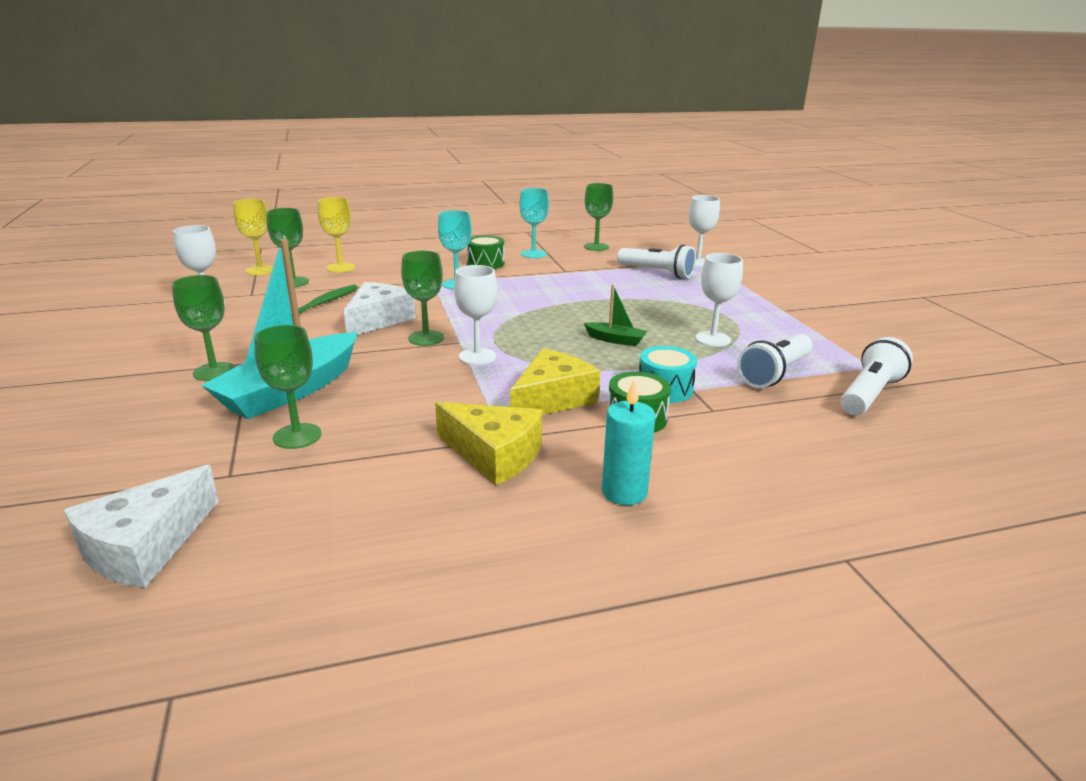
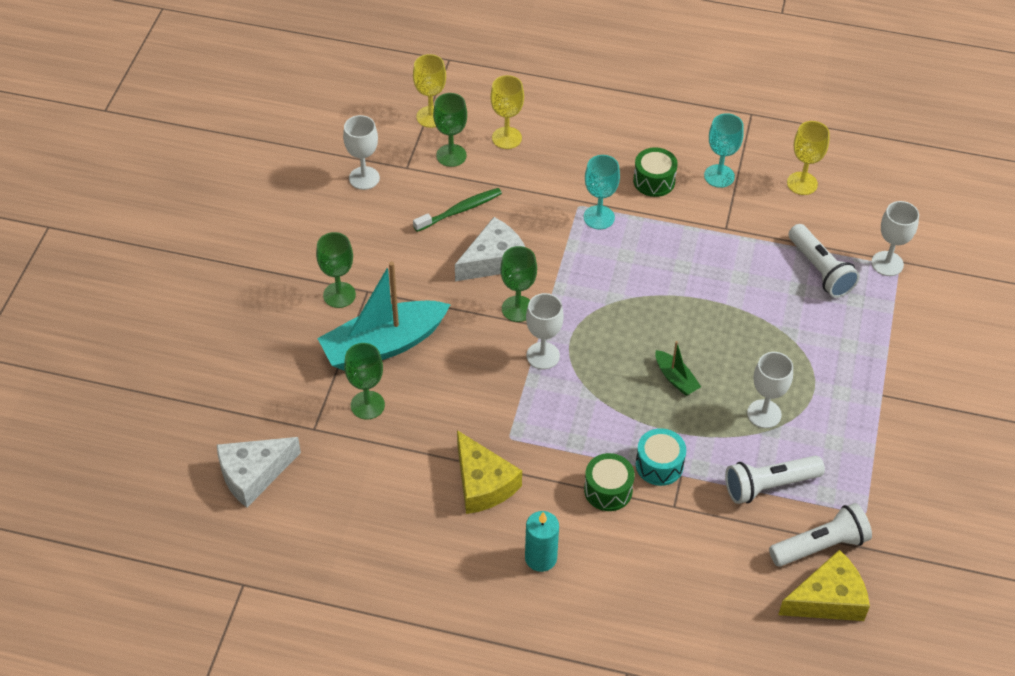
camera: 30 degrees right, 25 degrees up
(552, 399) = (563, 439): yellow cheese -> yellow cheese (828, 599)
(596, 247) = (802, 183): green goblet -> yellow goblet

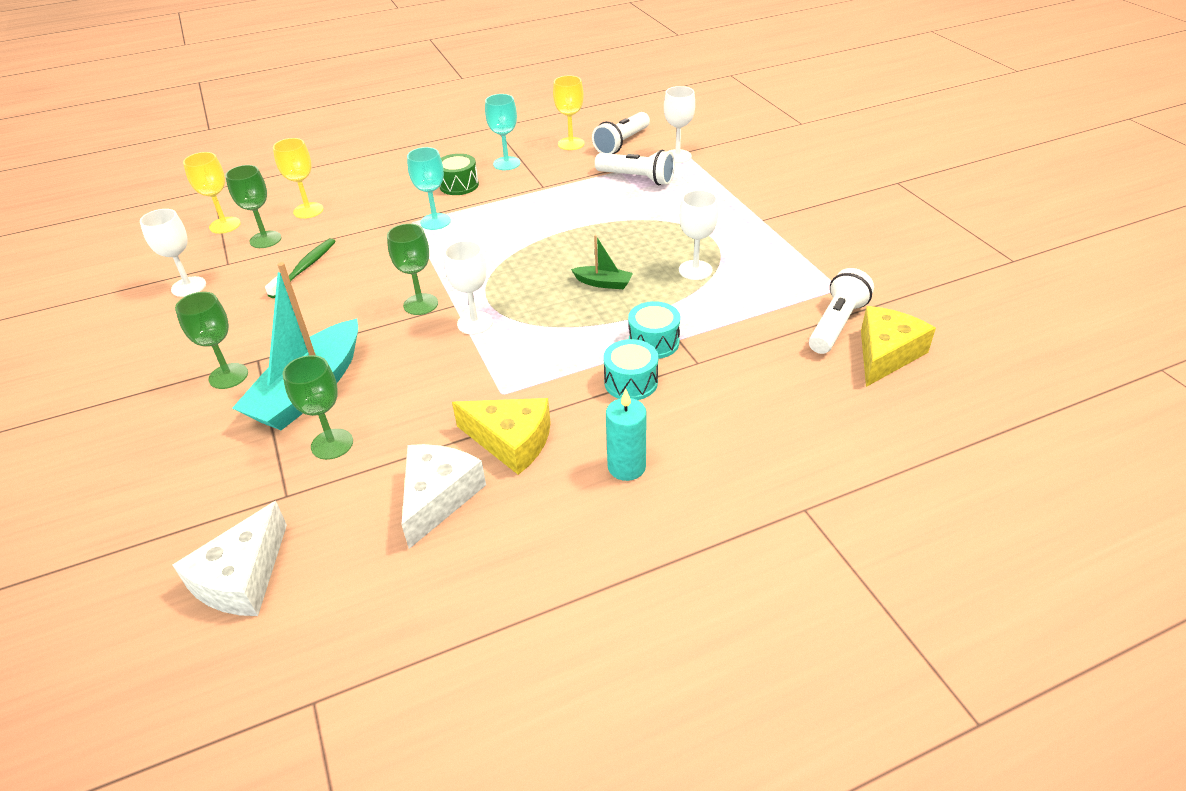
camera: 35 degrees left, 10 degrees down
(494, 260) = (367, 284): white cheese -> white cheese (438, 497)
(608, 490) = (631, 382): green drum -> turquoise drum
(769, 486) = (753, 309): white flashlight -> white flashlight (622, 143)

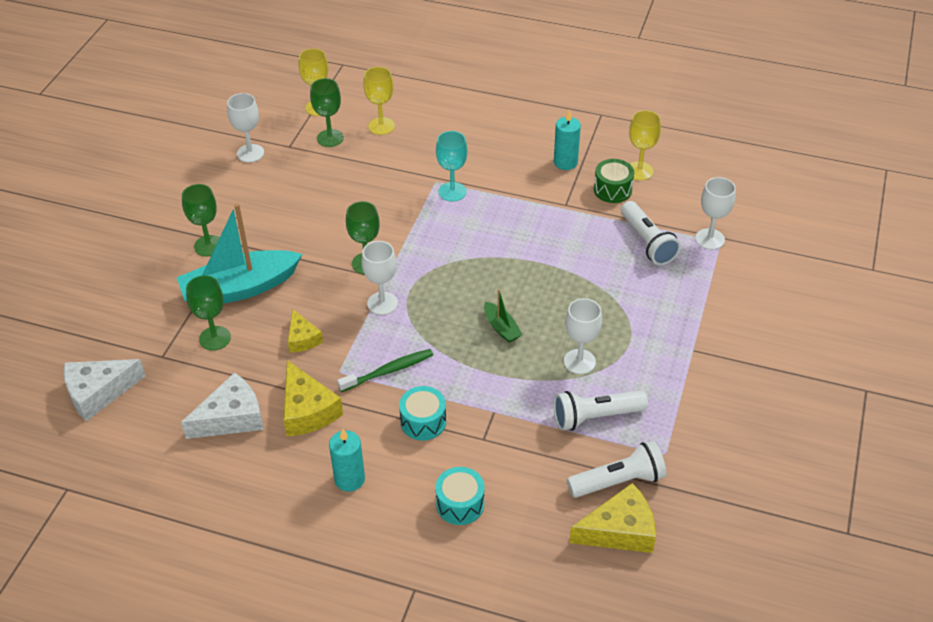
camera: 40 degrees right, 5 degrees up
(305, 268) = (329, 182): green toothbrush -> green toothbrush (388, 371)
(430, 390) = (302, 338): none -> yellow cheese
(459, 185) = (506, 164): green drum -> green drum (612, 190)
(506, 163) = (565, 162): turquoise goblet -> turquoise candle
(622, 143) = (681, 196): white flashlight -> white flashlight (595, 417)
(653, 342) = (475, 402): turquoise drum -> turquoise drum (460, 504)

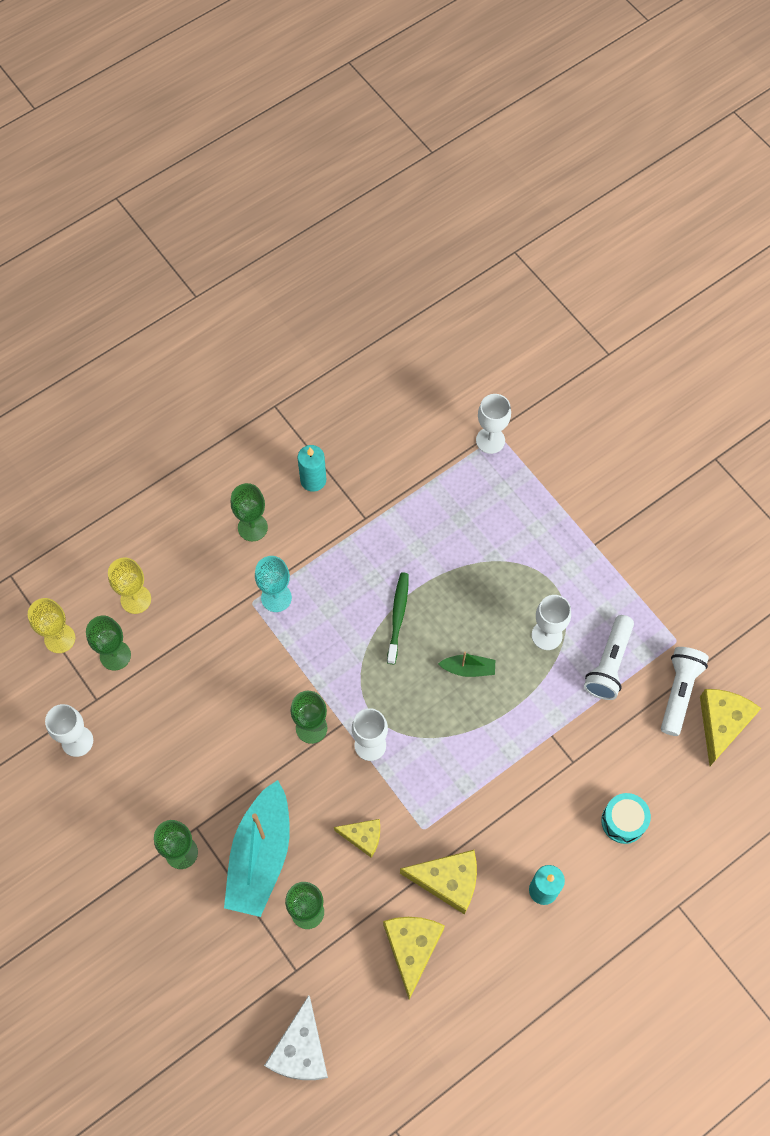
camera: 55 degrees left, 20 degrees up
(231, 418) = (412, 948): white cheese -> yellow cheese
(388, 371) = (451, 789): green toothbrush -> green toothbrush (398, 616)
(423, 422) = (524, 796): turquoise drum -> none
(494, 152) = (252, 527): none -> green goblet
(612, 190) = (376, 468): green drum -> none
(639, 171) = (371, 430): yellow goblet -> none
(647, 242) = (458, 489): white flashlight -> none

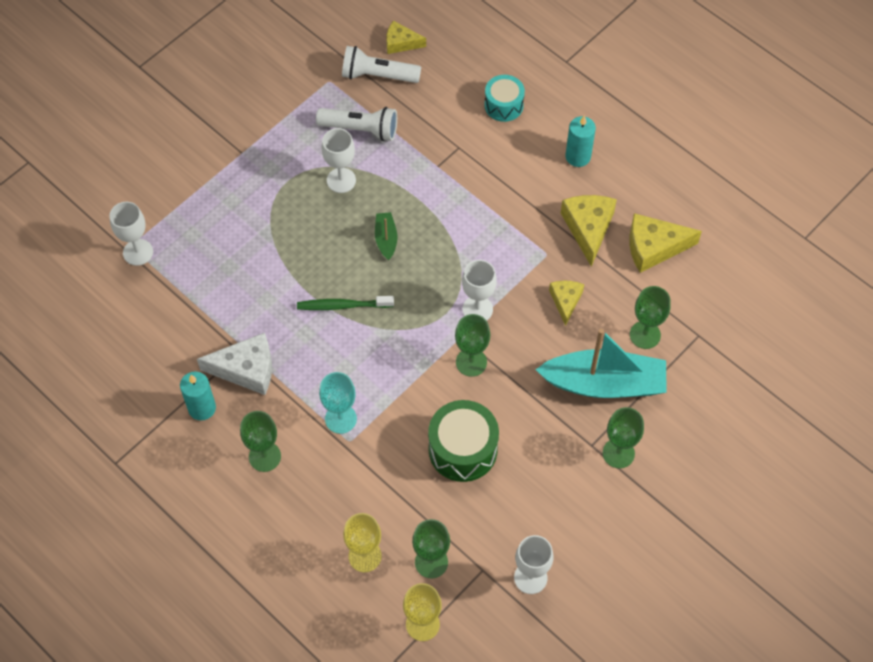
camera: 100 degrees left, 5 degrees down
(220, 703) = (463, 449): none -> green drum
(300, 1050) = (763, 319): white cheese -> white cheese (246, 369)
(722, 724) = (401, 43): yellow cheese -> yellow cheese, size x0.62

